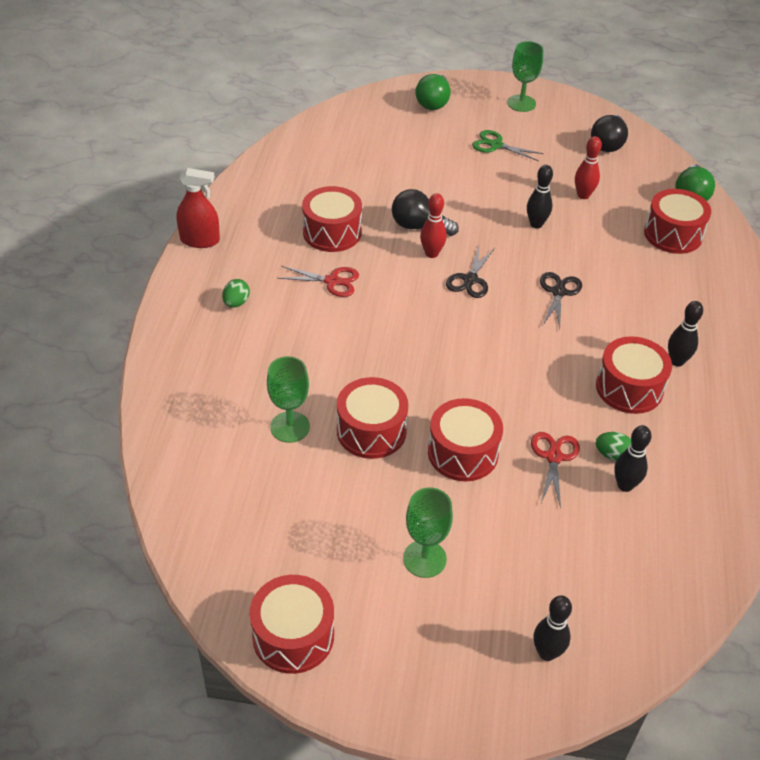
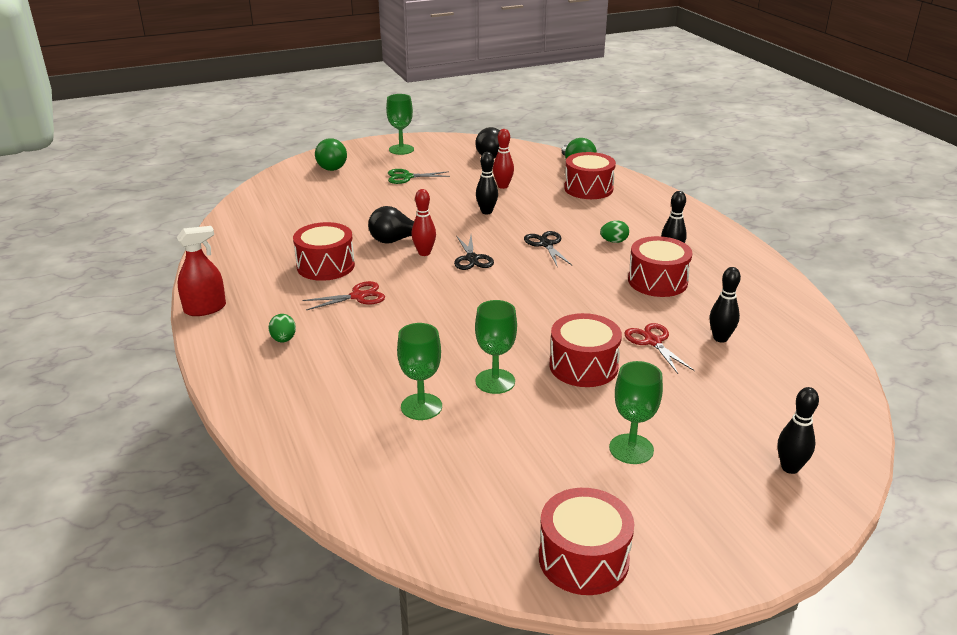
camera: 30 degrees left, 15 degrees down
(371, 431) = (495, 381): red drum -> green goblet
(612, 455) = (691, 324): green egg -> green egg (614, 241)

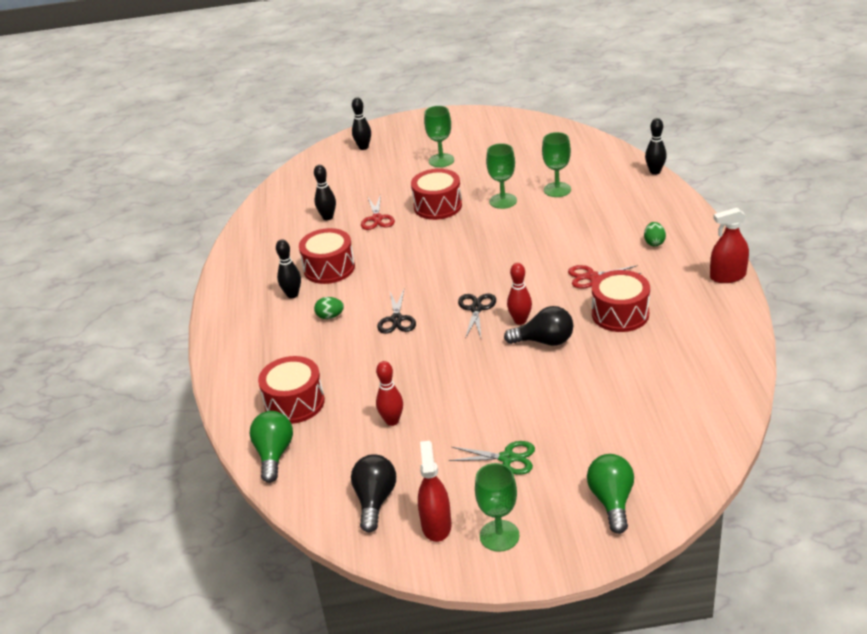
camera: 160 degrees left, 5 degrees up
(443, 150) = (436, 525): none -> red spray bottle
(486, 212) = (433, 375): black bowling pin -> black bowling pin (655, 172)
(583, 559) = (496, 122): red drum -> none

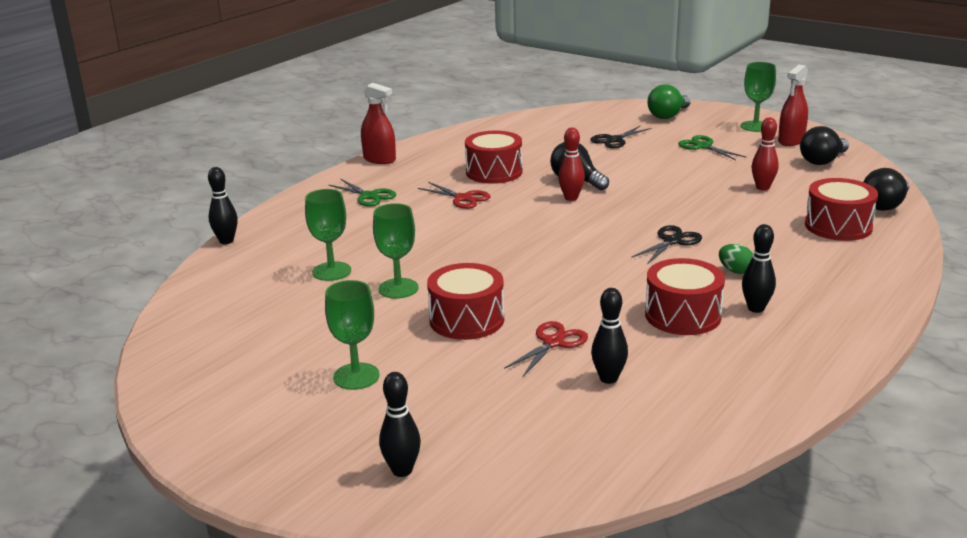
camera: 140 degrees left, 10 degrees down
(274, 454) = (884, 205): green light bulb -> black light bulb
(476, 309) = (591, 219): black scissors -> black scissors (614, 140)
(654, 242) = (369, 196): green egg -> green scissors

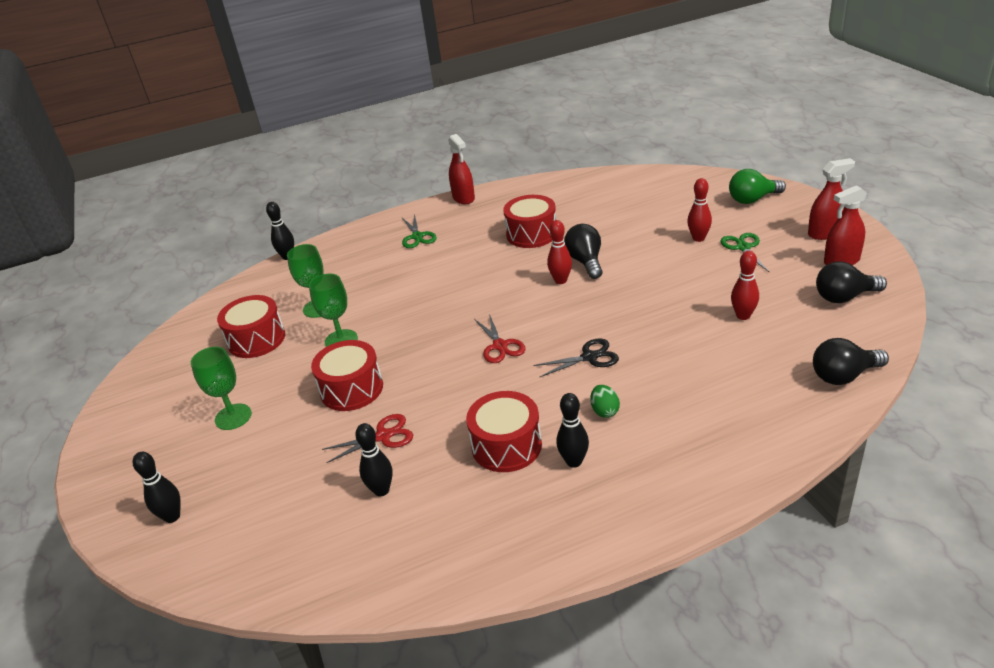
camera: 35 degrees right, 10 degrees up
(463, 198) = (479, 257): red scissors -> red scissors (500, 346)
(614, 140) = (670, 220): black scissors -> none
(657, 147) = (698, 238): none -> red bowling pin
(755, 126) = (825, 233): green goblet -> red spray bottle
(838, 226) = (762, 388): red drum -> red drum (256, 339)

